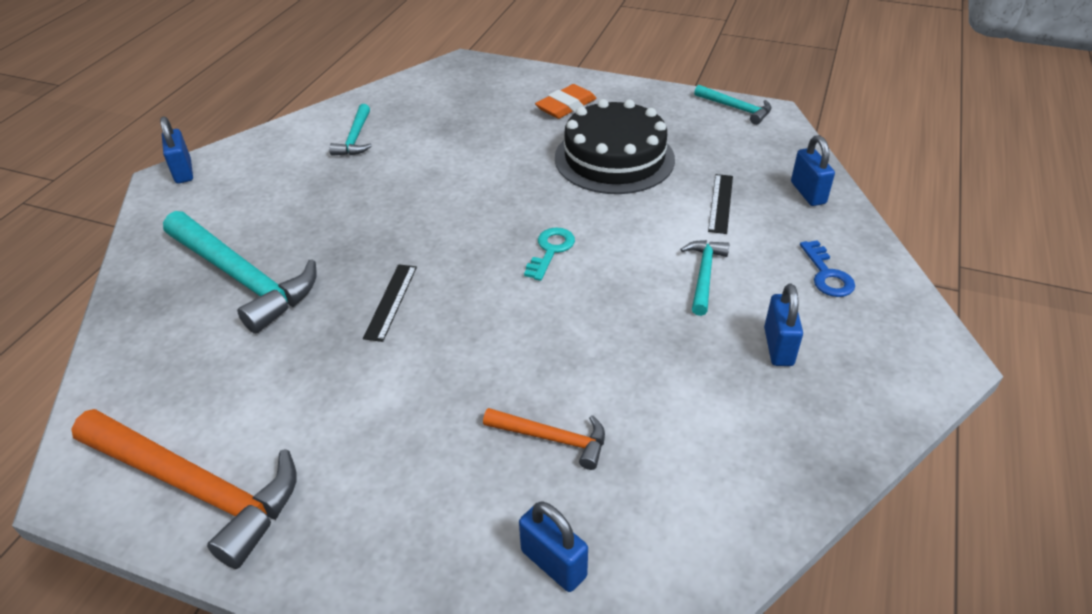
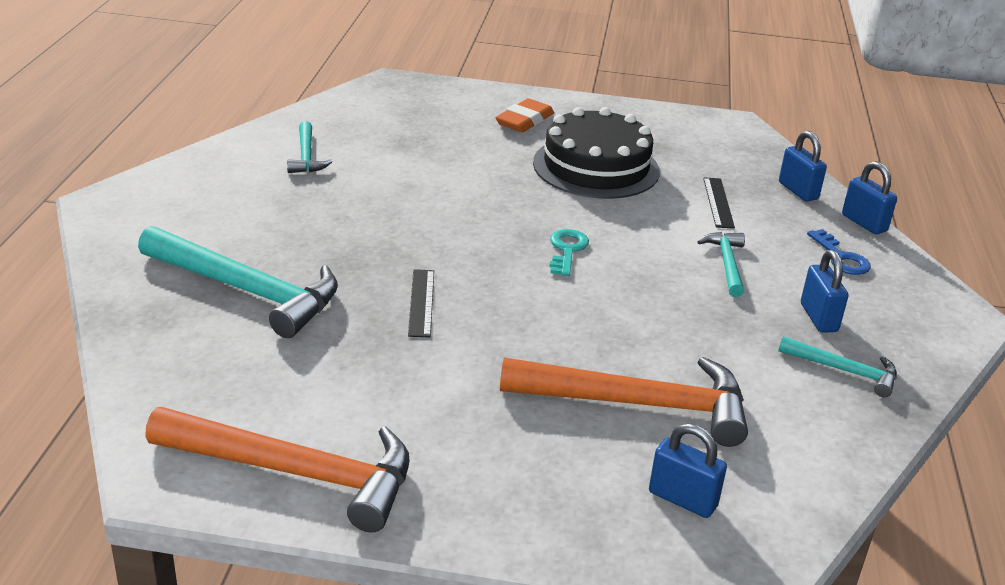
camera: 15 degrees left, 10 degrees down
(183, 172) = (120, 194): blue padlock -> blue padlock (864, 223)
(552, 439) = (639, 404): orange hammer -> orange hammer, size x1.97
(736, 108) = (700, 119): turquoise hammer -> turquoise hammer (844, 371)

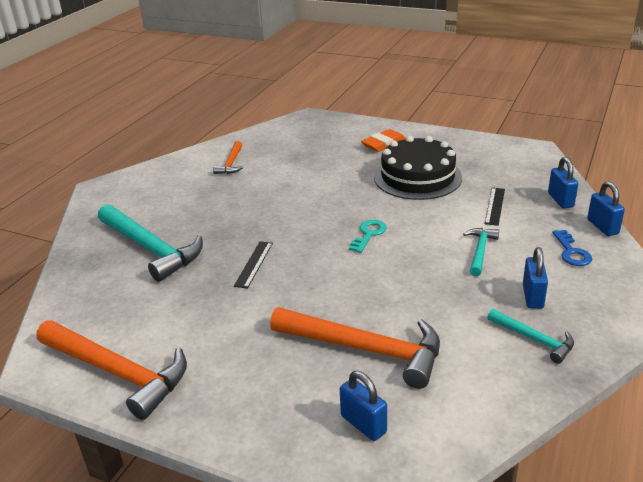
camera: 20 degrees right, 0 degrees up
(306, 156) = (231, 163): turquoise hammer -> orange hammer

